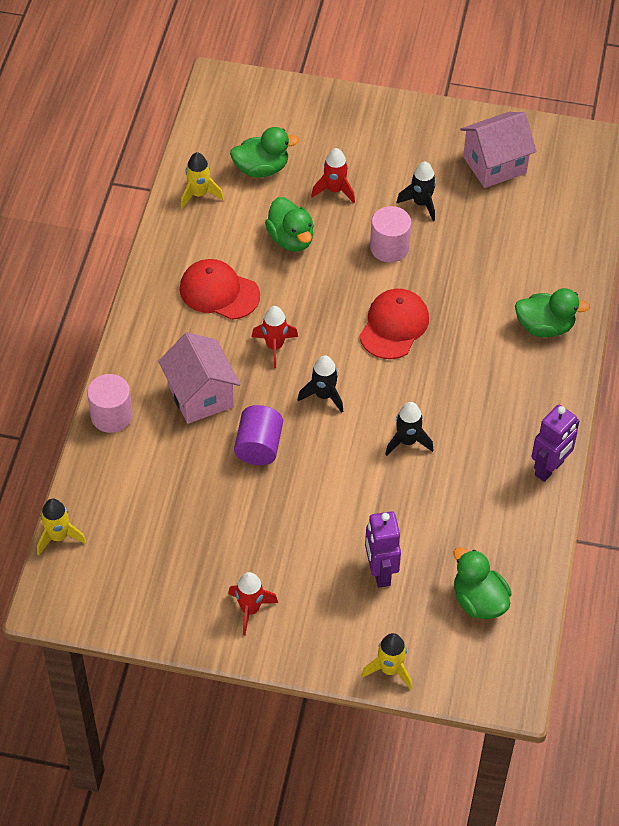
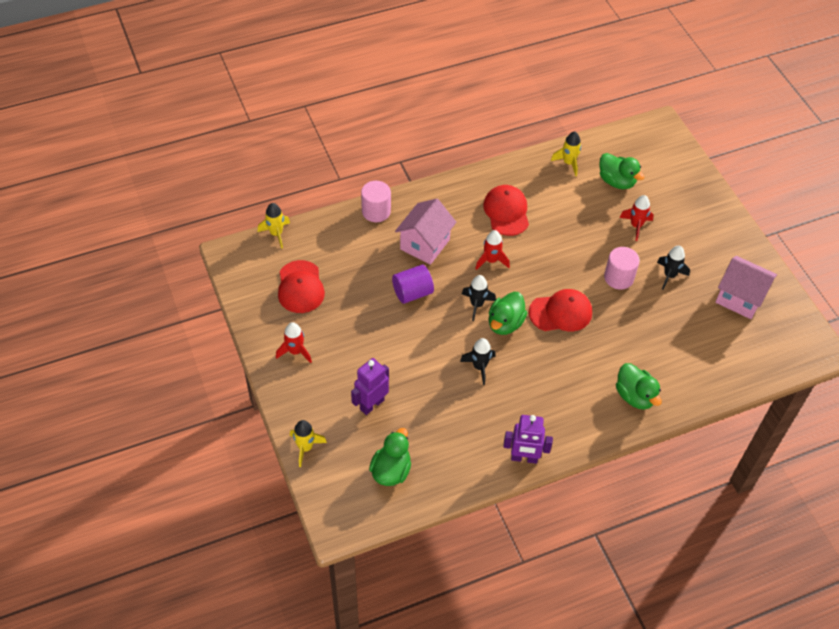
camera: 55 degrees right, 0 degrees up
(161, 554) = (300, 287): none -> red cap
(291, 239) = (578, 224): green duck -> green duck (505, 323)

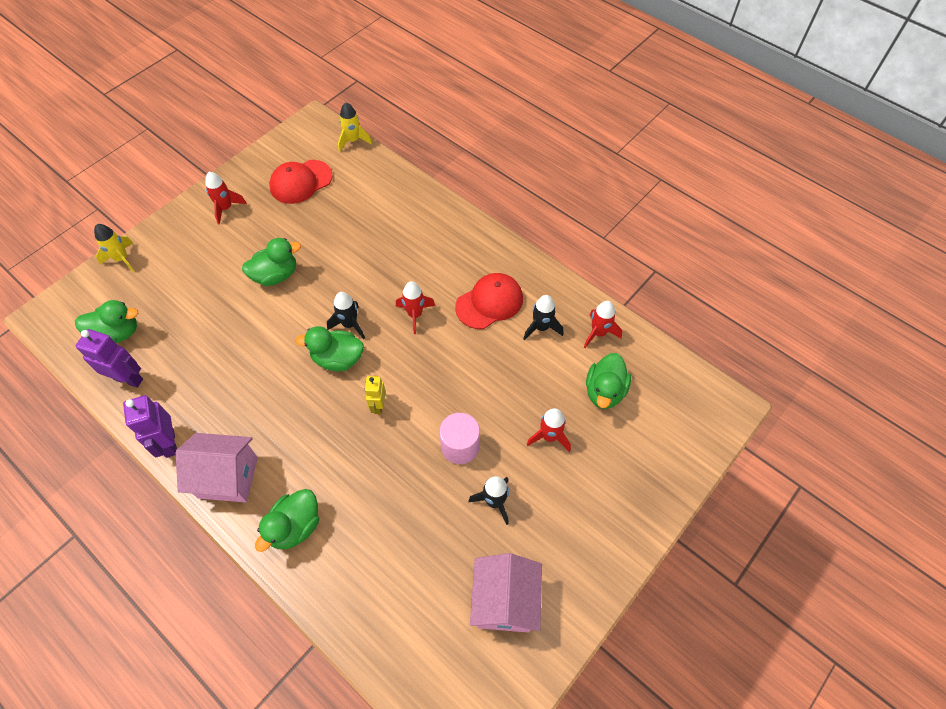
camera: 65 degrees right, 5 degrees up
(371, 404) = (188, 287): purple robot -> purple robot (128, 379)
(376, 211) = (423, 198): pink cylinder -> none
(396, 338) = (276, 275): none -> green duck
(412, 292) = (337, 266): purple cylinder -> none
(425, 244) = (404, 251): pink house -> pink house (228, 477)
(479, 367) = (270, 358): black rocket -> black rocket (541, 327)
(560, 312) = (378, 405): red cap -> yellow robot
(568, 163) = (598, 333): yellow rocket -> red rocket

